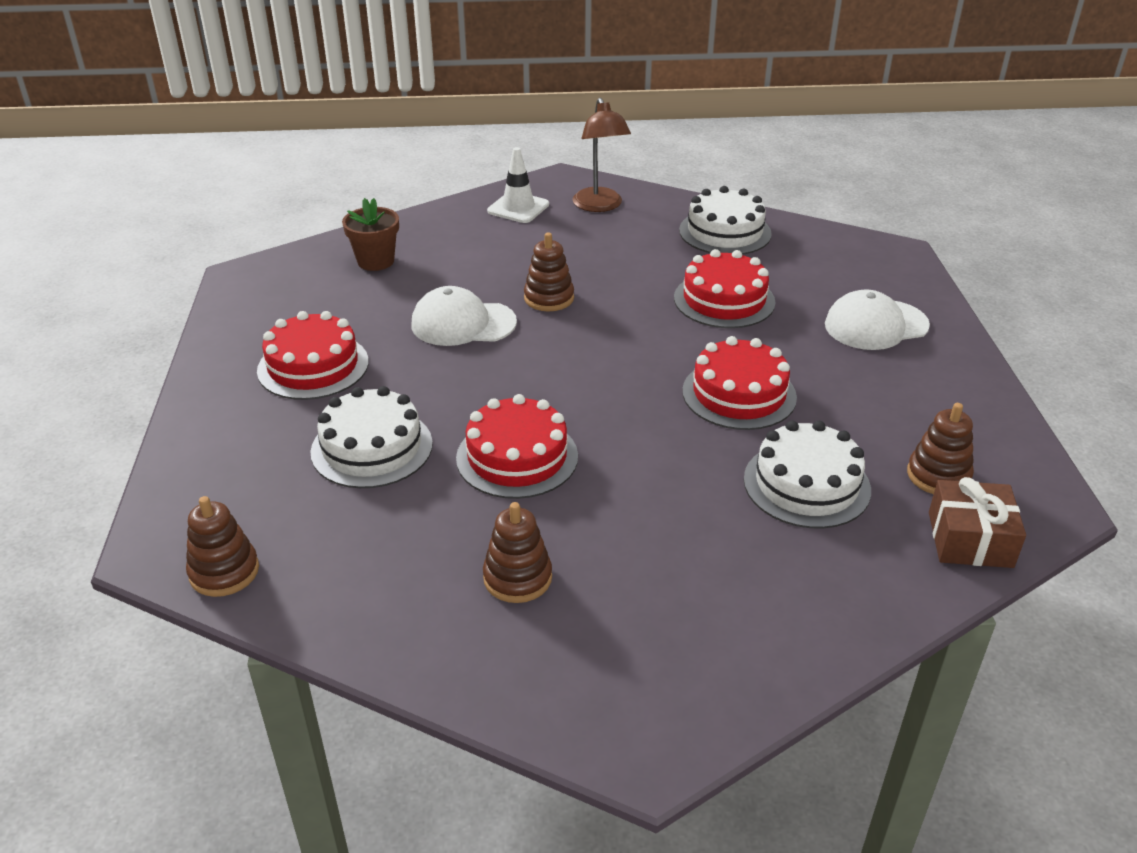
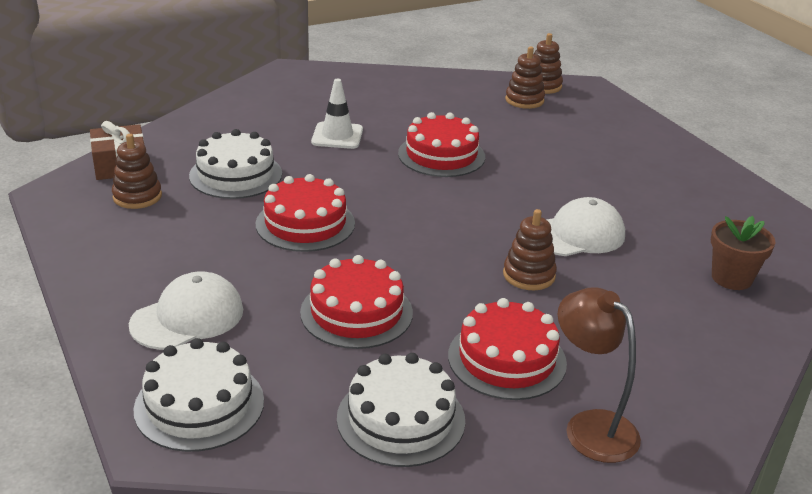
camera: 155 degrees right, 5 degrees down
(313, 366) = (644, 180): red cake -> red cake (507, 359)
(372, 448) = (538, 143): white cake -> white cake (199, 405)
(517, 578) = (391, 107): brown stacking toy -> brown stacking toy (524, 100)
(518, 208) = (683, 393): white traffic cone -> white traffic cone (337, 136)

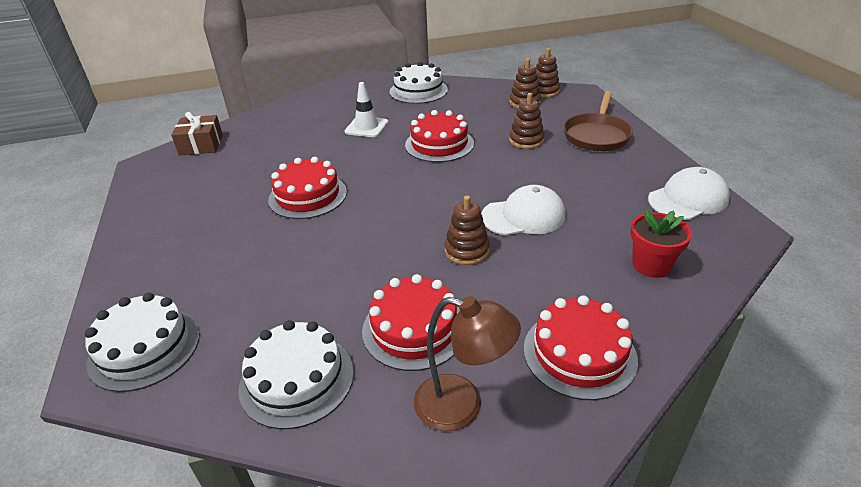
camera: 15 degrees right, 5 degrees up
(137, 196) = (199, 169): brown stacking toy -> brown stacking toy (526, 140)
(187, 317) = (179, 269): white cap -> white cap (688, 199)
(236, 175) = (277, 155): white cake -> white cake (418, 91)
(356, 312) = (309, 274): red cake -> red cake (579, 353)
(590, 426) = (462, 406): brown lamp -> brown lamp turned 135 degrees clockwise
(625, 139) = (597, 135): none -> brown pan
(731, 278) = (651, 265): brown flower pot -> red flower pot

